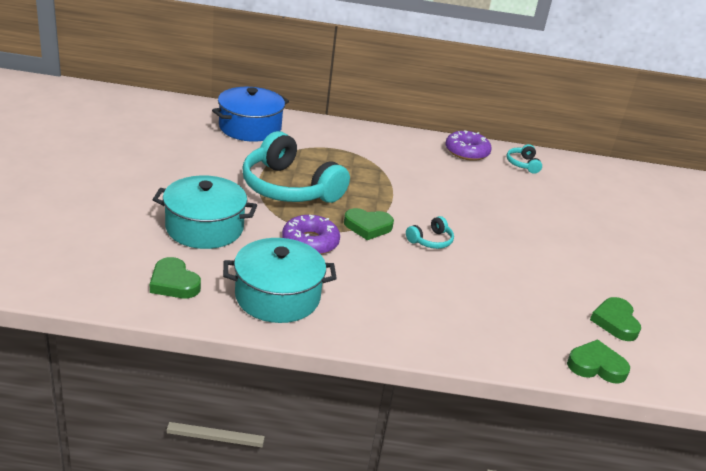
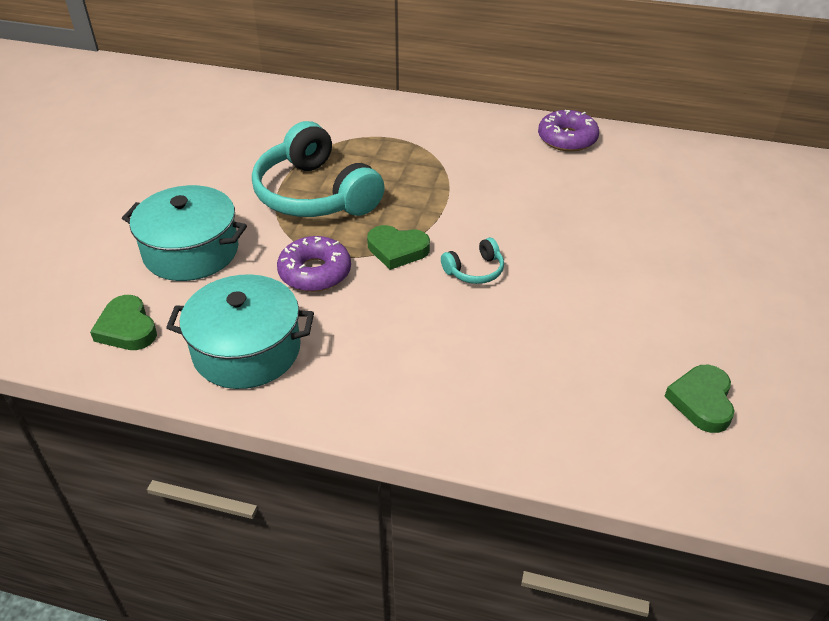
camera: 15 degrees right, 10 degrees up
(250, 128) = (295, 112): blue pot -> none
(523, 164) = (640, 155): turquoise headphones -> none
(596, 366) = (651, 471): green heart -> none

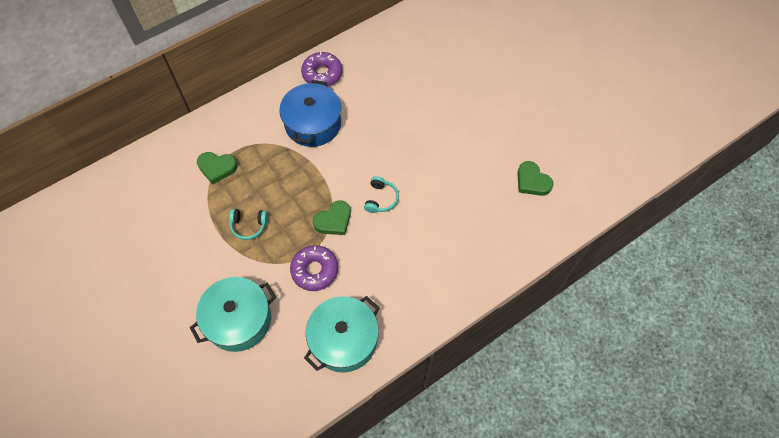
camera: 50 degrees left, 20 degrees up
(127, 328) = (275, 388): green heart -> green heart (217, 168)
(315, 194) = (249, 226): turquoise headphones -> turquoise headphones, size x0.43
(497, 167) = (313, 124): none -> blue pot

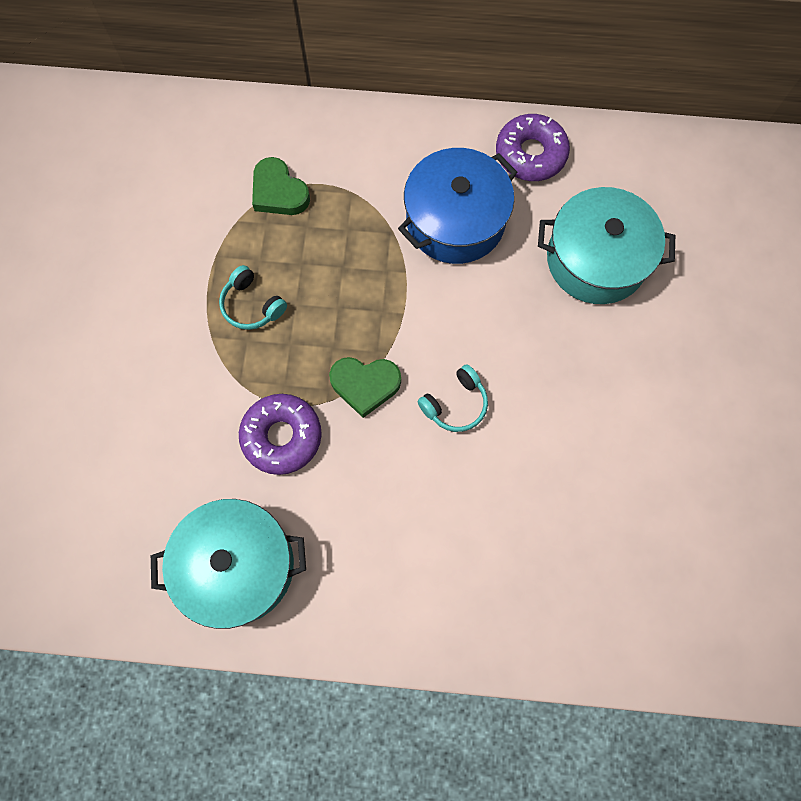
camera: 40 degrees right, 10 degrees up
(238, 320) = (134, 426): turquoise pot -> turquoise pot (596, 259)
(532, 181) = (702, 554): green heart -> none

